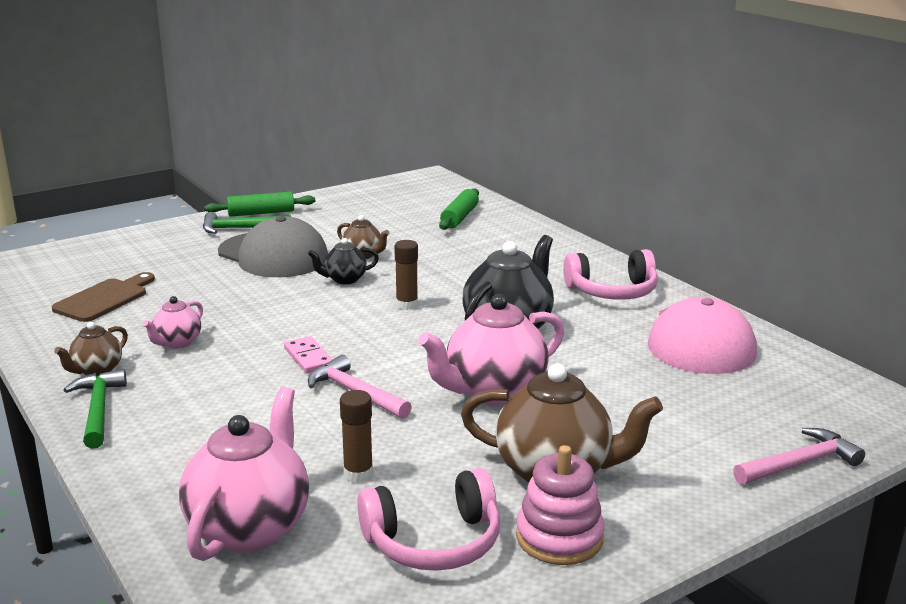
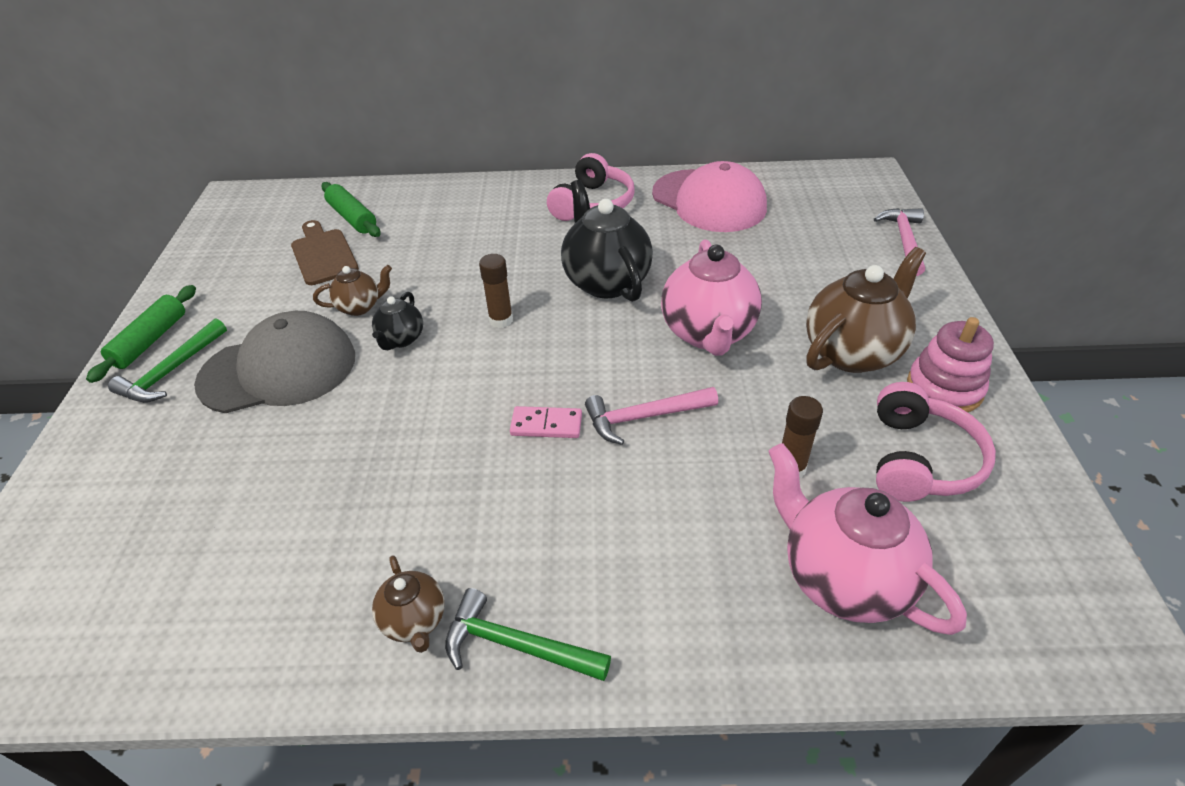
camera: 55 degrees left, 20 degrees up
(104, 299) = (219, 559): brown cutting board -> brown cutting board (323, 254)
(177, 343) = (415, 521): pink teapot -> none

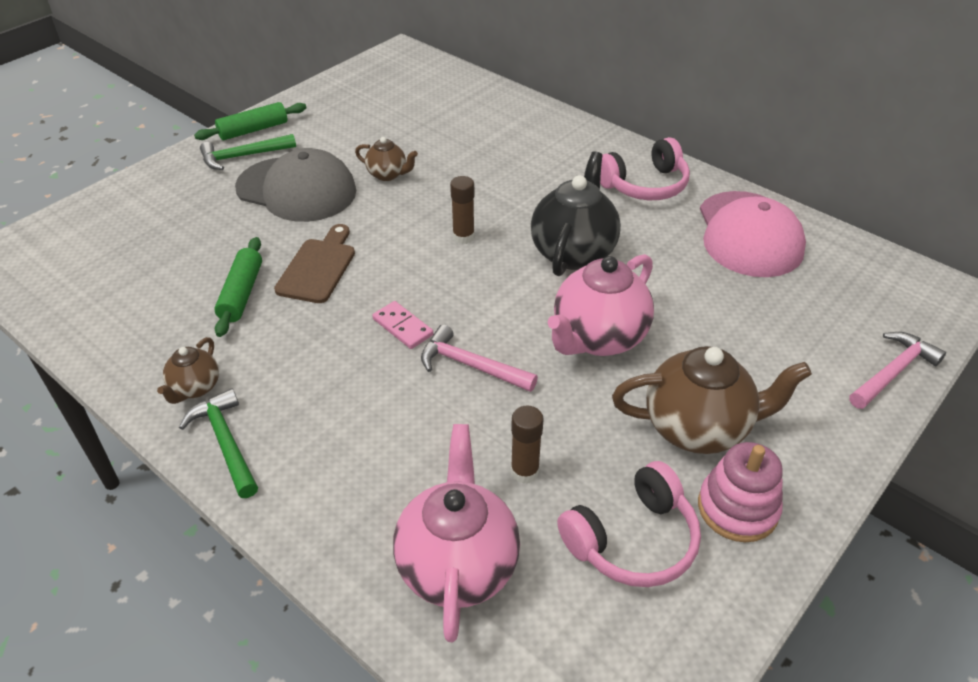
camera: 40 degrees right, 0 degrees up
(323, 254) = (408, 124): brown cutting board -> brown cutting board (318, 267)
(352, 218) = (457, 106): green rolling pin -> green rolling pin (241, 294)
(401, 339) = (386, 212): black teapot -> none

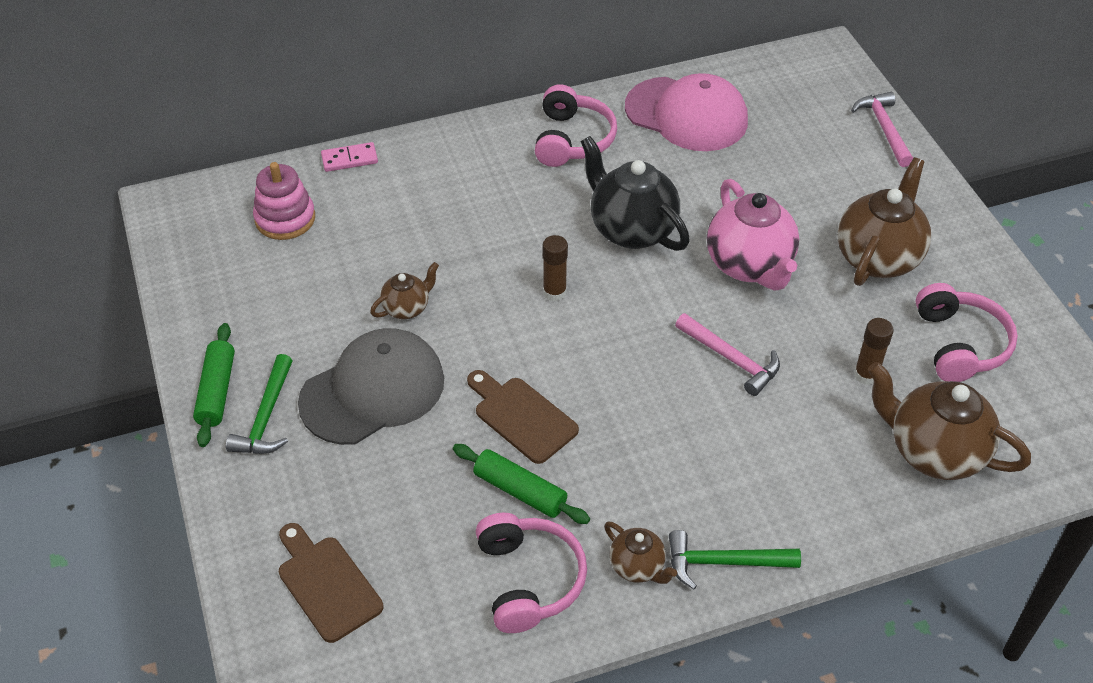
camera: 60 degrees left, 5 degrees up
(109, 235) = (326, 584): none -> brown cutting board
(154, 330) = (529, 580): none -> pink headphones
(403, 327) = (652, 385): pink domino -> pink domino (349, 159)
(457, 565) = (933, 452): pink teapot -> brown teapot
(471, 366) = (731, 359): pink hammer -> pink hammer turned 105 degrees counterclockwise
(737, 508) = (960, 276): pink stacking toy -> pink stacking toy (285, 218)

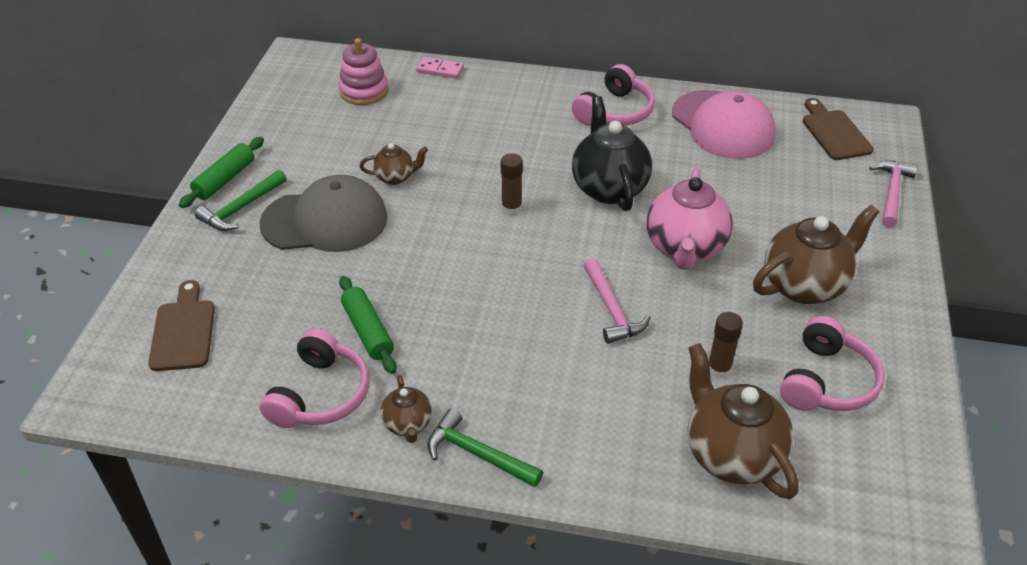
camera: 30 degrees right, 5 degrees down
(521, 417) = (413, 281): brown cutting board -> brown cutting board (834, 132)

